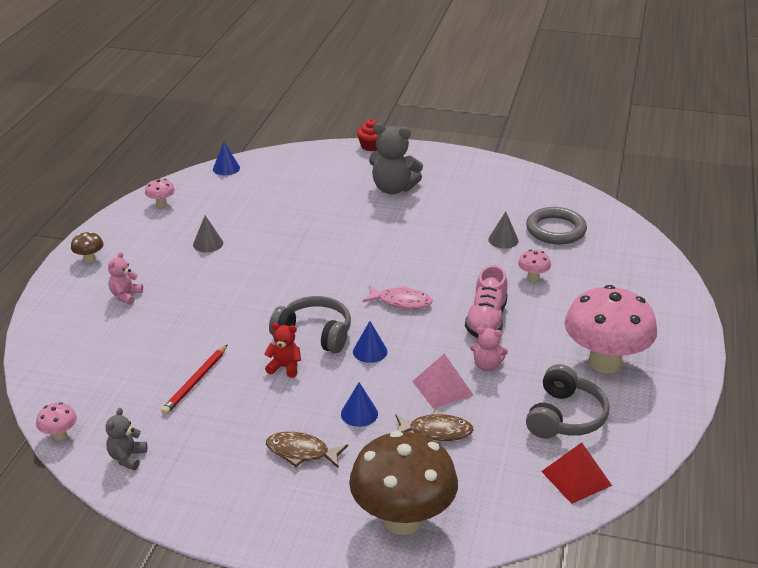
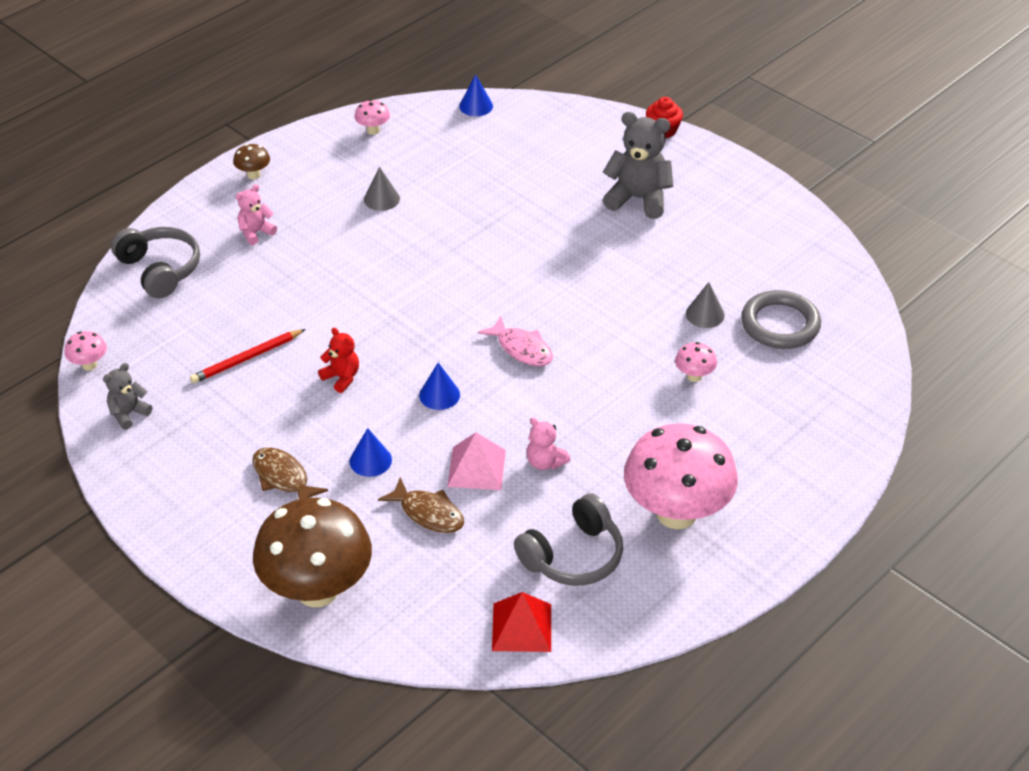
camera: 30 degrees right, 10 degrees up
(314, 334) = (401, 351): grey headphones -> grey headphones (160, 270)
(393, 189) = (638, 199): grey teddy bear -> grey teddy bear turned 150 degrees clockwise
(486, 320) = (593, 409): pink shoe -> none

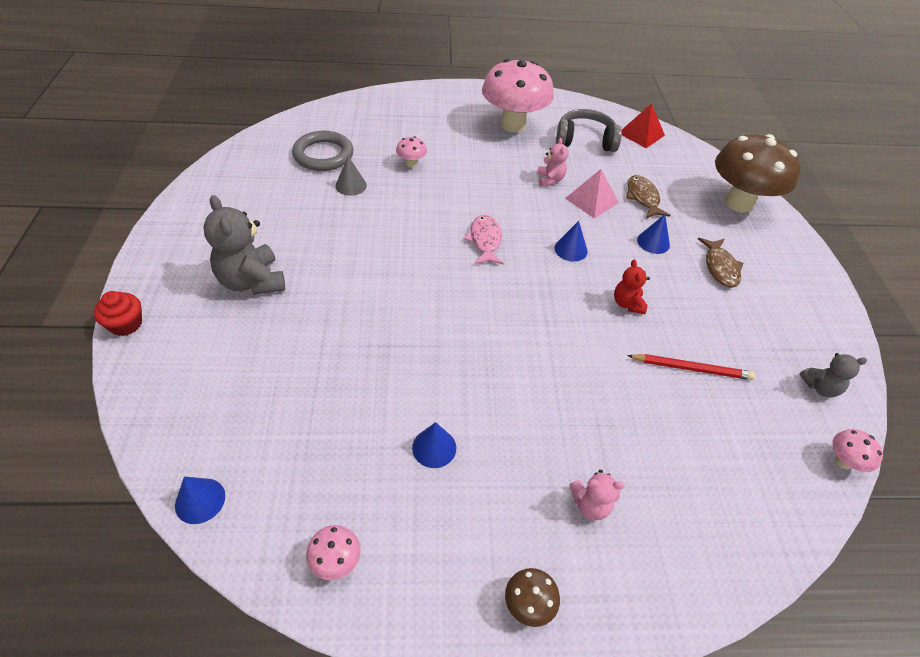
camera: 140 degrees left, 5 degrees up
(160, 270) = (722, 532): grey headphones -> none
(381, 199) = (434, 447): grey cone -> blue cone

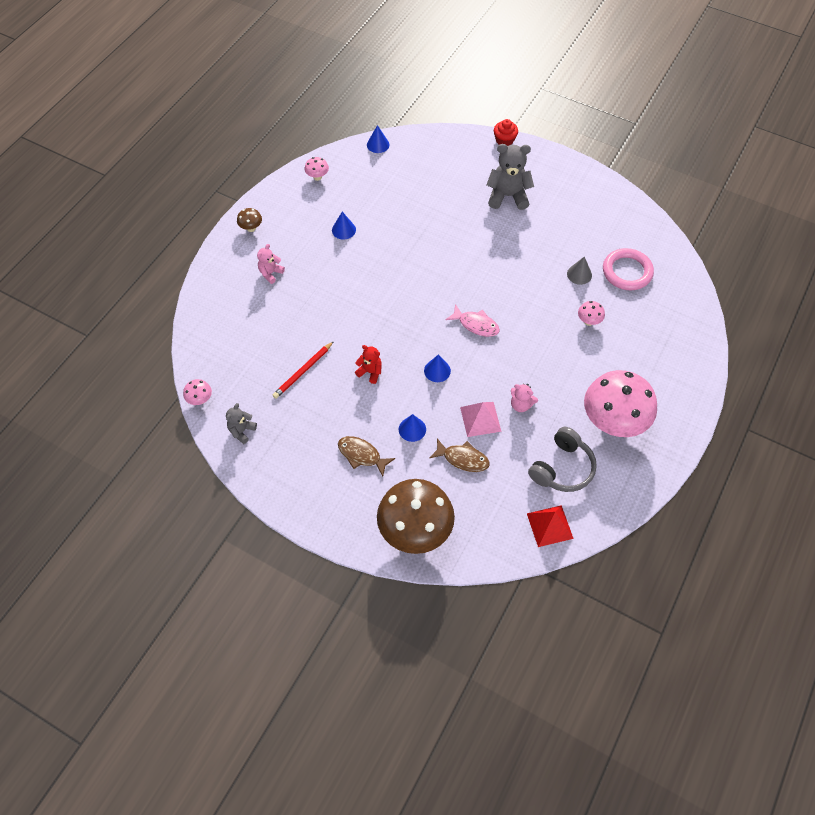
camera: 125 degrees right, 10 degrees up
(323, 155) = (627, 272): grey ring -> pink ring

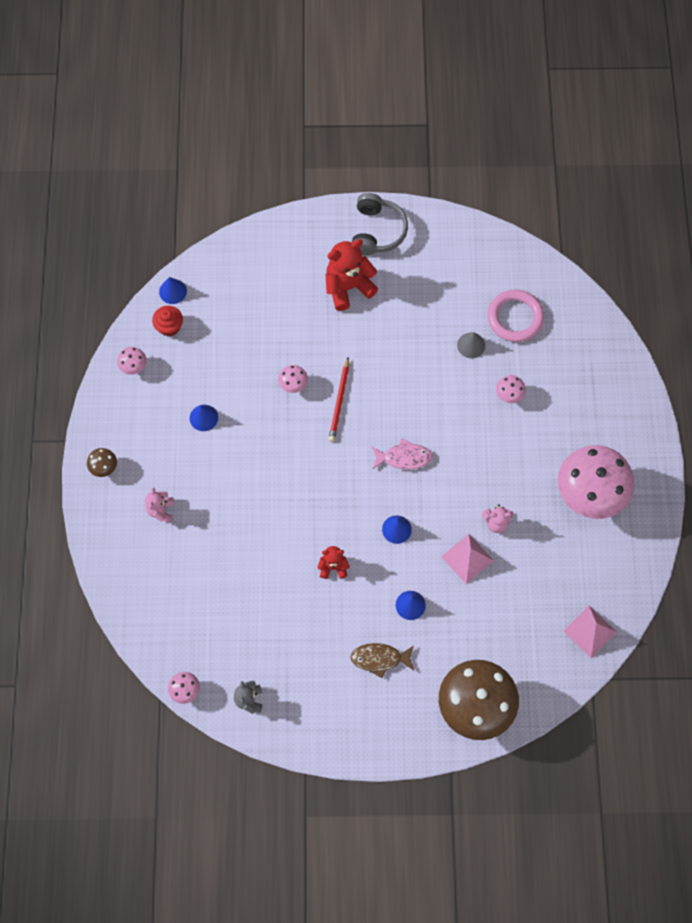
camera: 30 degrees left, 10 degrees up
(303, 371) = (267, 603): red pencil -> red pencil (339, 401)
(424, 239) = (293, 385): none -> pink mushroom
(463, 459) = (475, 609): brown fish -> none
(504, 140) = (304, 217): red cupcake -> red cupcake (169, 326)
(508, 196) = (348, 287): grey teddy bear -> red teddy bear
(549, 525) = (589, 631): red pyramid -> pink pyramid
(562, 468) = (569, 567): grey headphones -> grey headphones (377, 231)

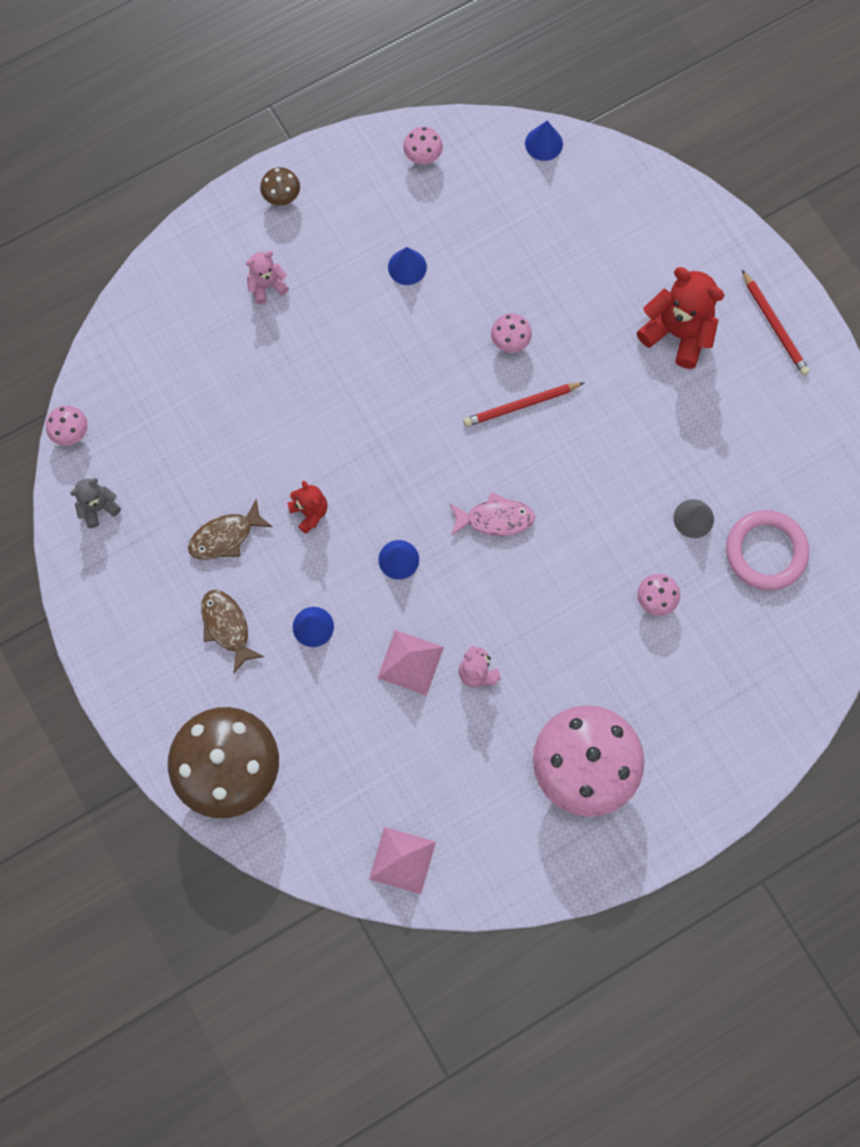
camera: 60 degrees right, 5 degrees up
(169, 326) = (497, 165): red cupcake -> none
(318, 628) = (225, 537): none -> brown fish
(377, 231) = (774, 325): grey headphones -> red pencil
(404, 457) = (495, 519): pink fish -> pink fish turned 60 degrees counterclockwise

